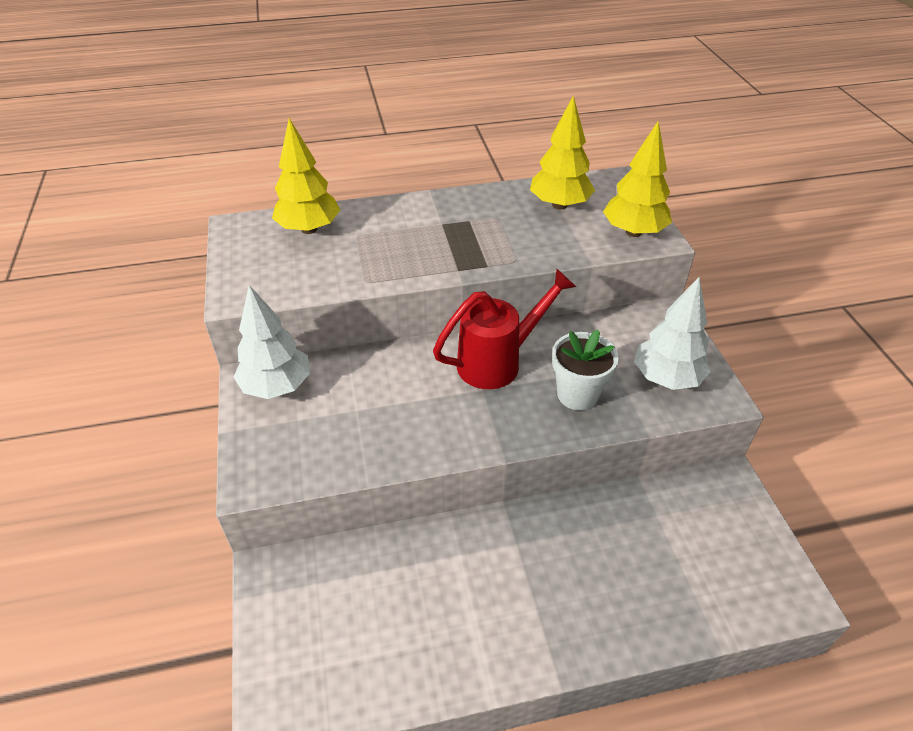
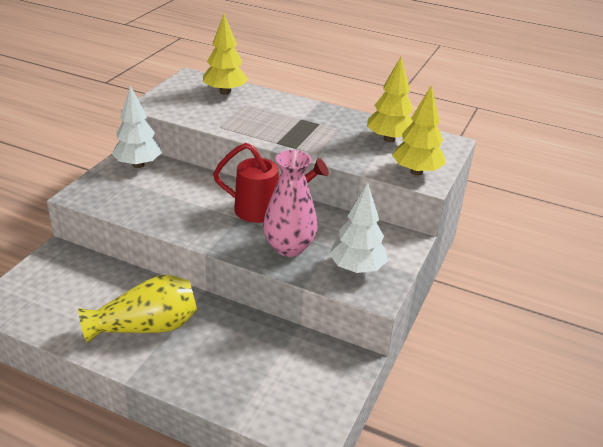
camera: 35 degrees right, 10 degrees down
(498, 596) = (146, 327): none -> yellow vase
(577, 394) = (289, 247): white flower pot -> pink vase

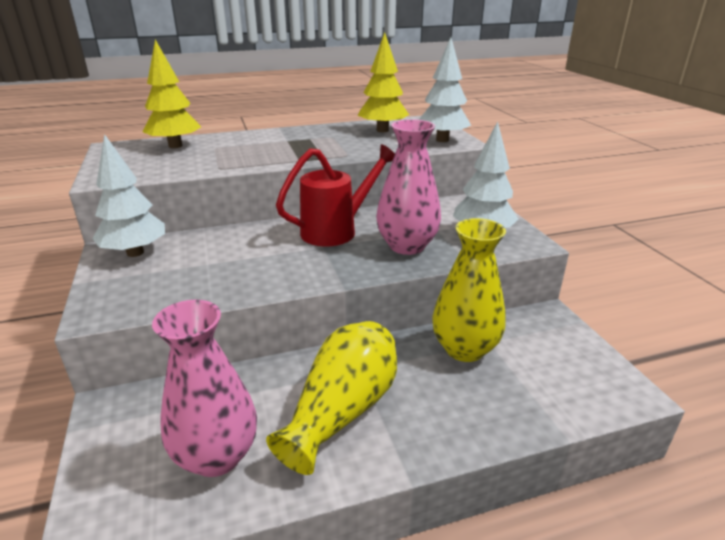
camera: 40 degrees left, 5 degrees down
(68, 307) = (217, 456): none -> pink vase
(261, 342) = (464, 349): none -> yellow vase
(416, 171) = (442, 140): yellow tree -> white tree

